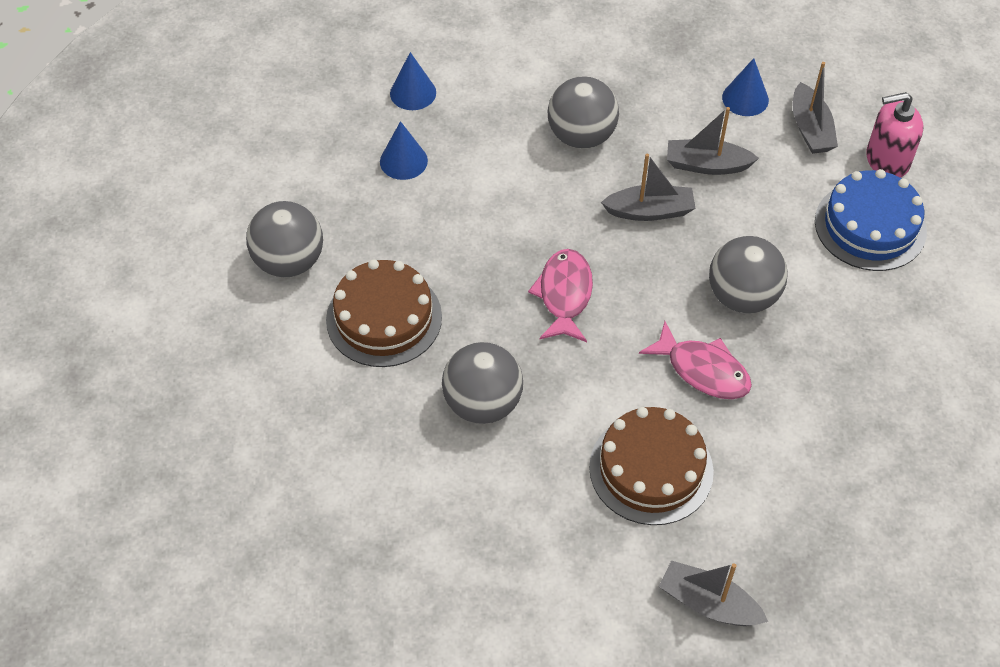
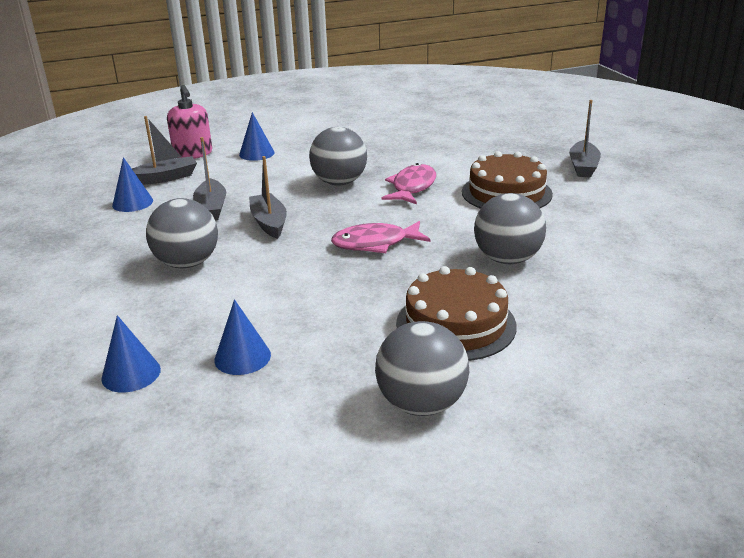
camera: 105 degrees left, 25 degrees down
(870, 226) = (256, 153): blue cake -> blue cone

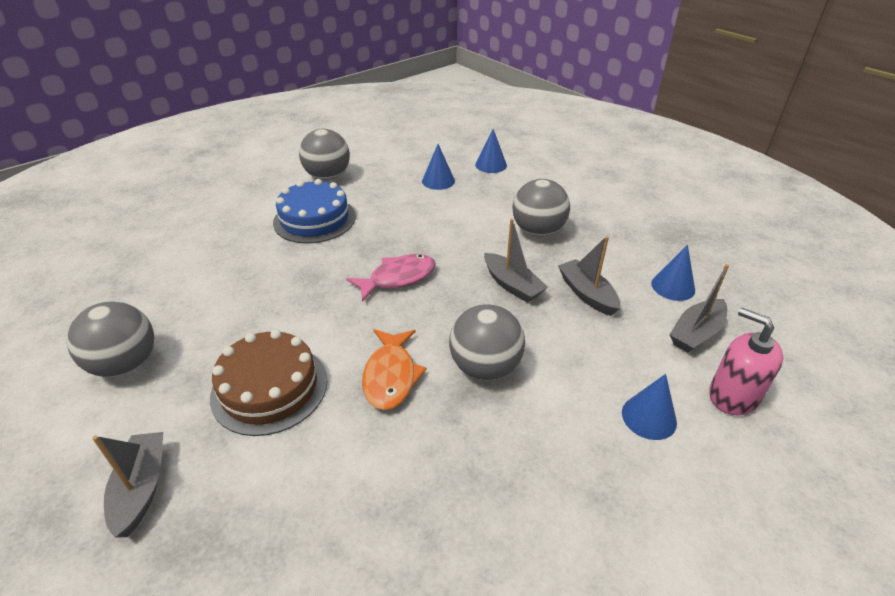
camera: 160 degrees right, 10 degrees up
(412, 187) = (390, 376): pink fish -> orange fish
(455, 324) = (314, 219): brown cake -> blue cake
(507, 259) = (275, 281): grey ball -> grey ball (126, 364)

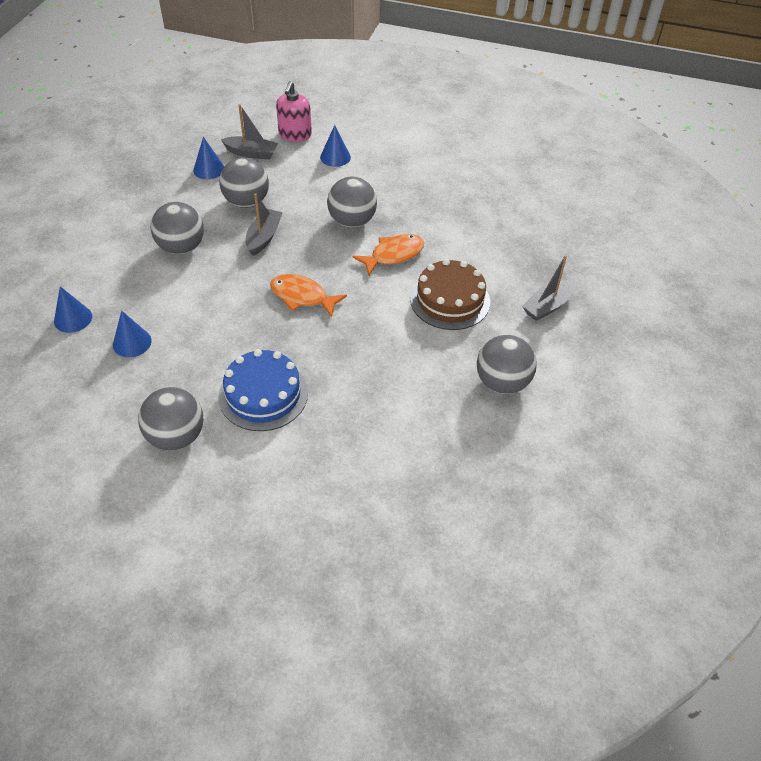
camera: 125 degrees left, 10 degrees up
(398, 278) = (302, 296): pink fish -> orange fish
(587, 294) = (246, 202): grey boat -> grey ball

